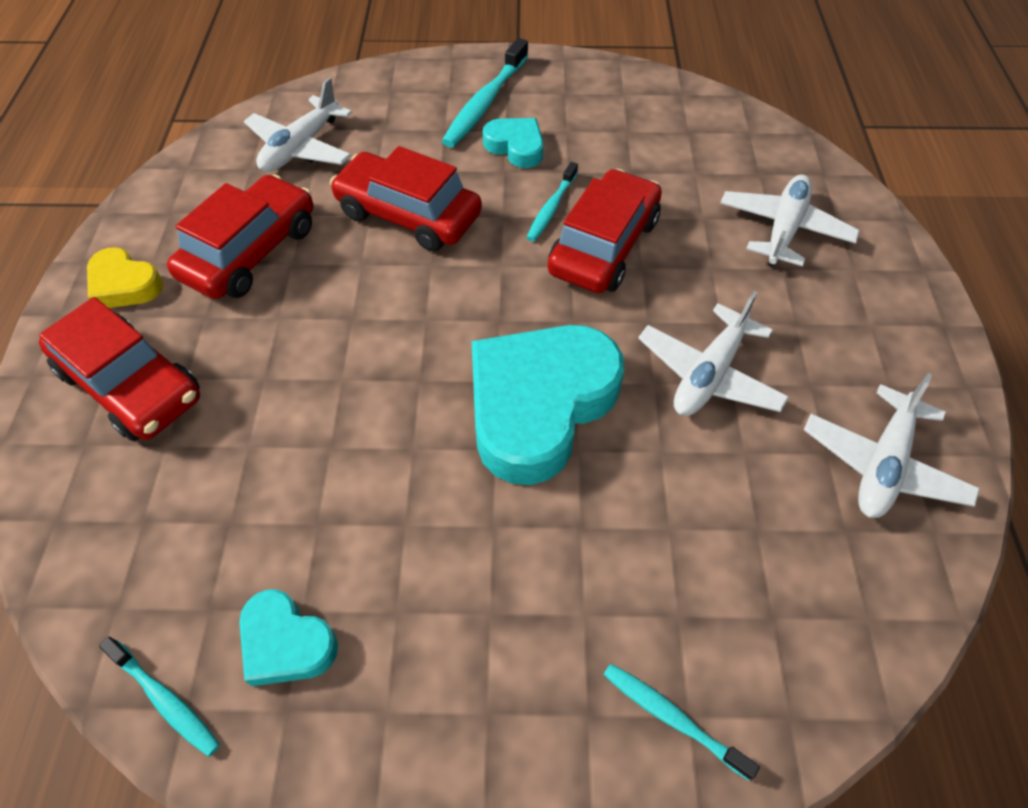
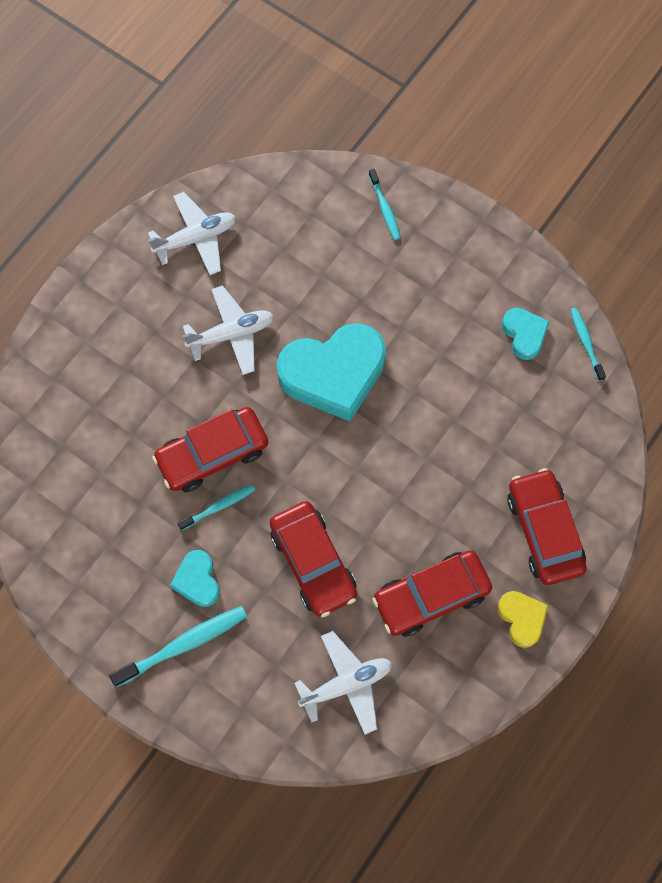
camera: 145 degrees left, 15 degrees up
(783, 229) = (95, 394): white plane -> none

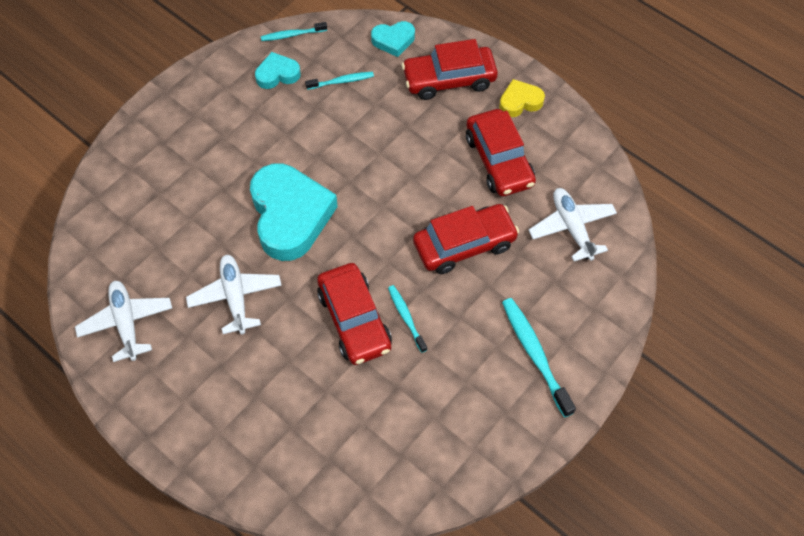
camera: 85 degrees left, 10 degrees down
(197, 580) = (475, 339): turquoise heart -> turquoise heart (393, 40)
(384, 208) = (135, 163): turquoise toothbrush -> turquoise toothbrush (341, 81)

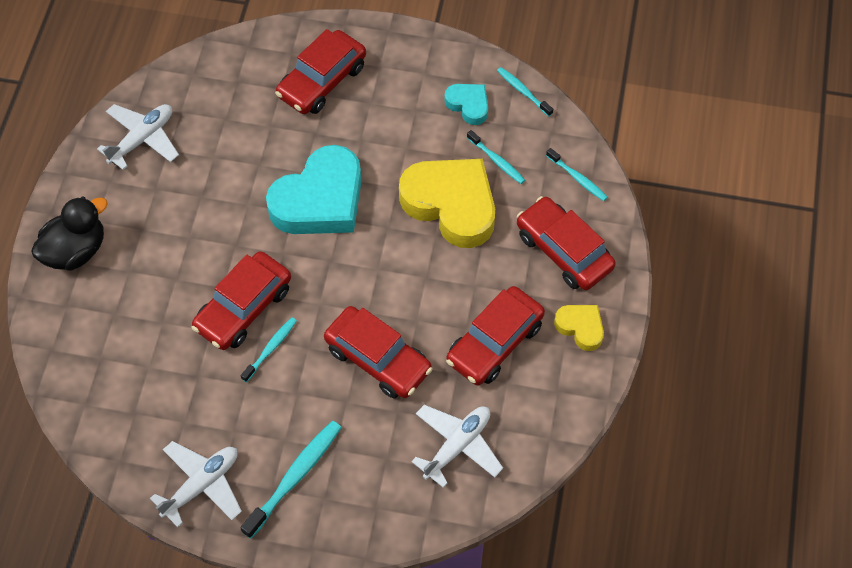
camera: 60 degrees right, 0 degrees up
(176, 160) = (322, 81): none -> red car
(203, 431) = (76, 251): none -> black duck
(235, 297) = (212, 204): white plane -> white plane (201, 485)
(359, 129) = (451, 205): none -> yellow heart
(393, 40) = (577, 178): turquoise heart -> turquoise toothbrush

